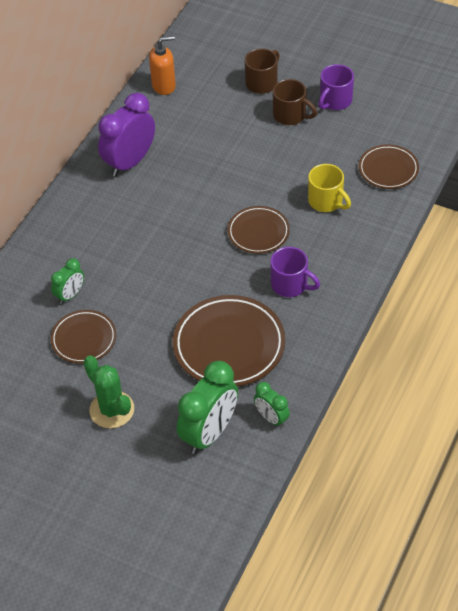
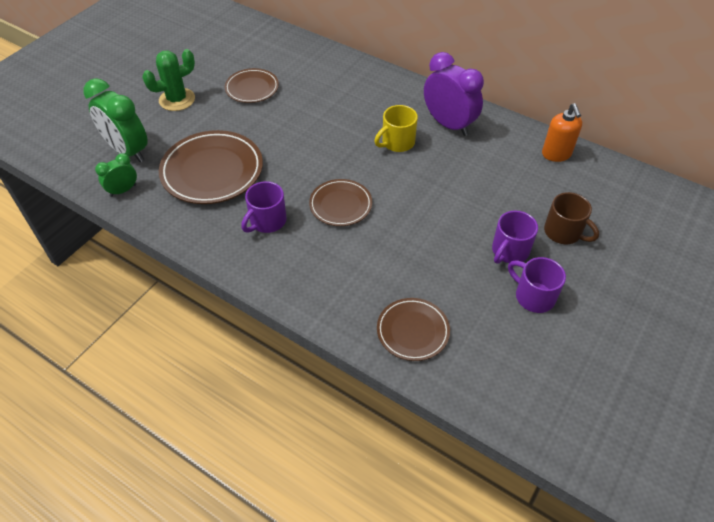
camera: 95 degrees right, 0 degrees up
(70, 295) = (300, 83): green clock -> none
(290, 115) = (509, 251): brown mug -> purple mug
(326, 201) = (372, 265): yellow mug -> yellow mug (397, 142)

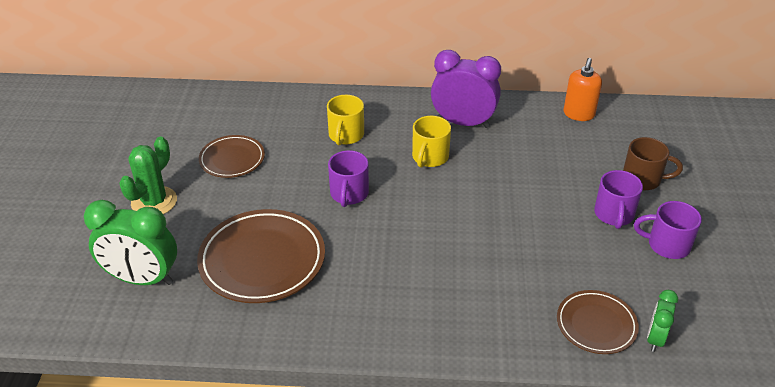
camera: 30 degrees left, 10 degrees down
(123, 190) = (174, 323): green clock -> green clock (655, 338)
(267, 221) = (367, 285): purple mug -> purple mug (349, 194)
(340, 205) = (427, 238): brown plate -> none
(347, 100) = (346, 135): none -> yellow mug
(556, 154) = (578, 114): orange soap dispenser -> orange soap dispenser turned 60 degrees clockwise

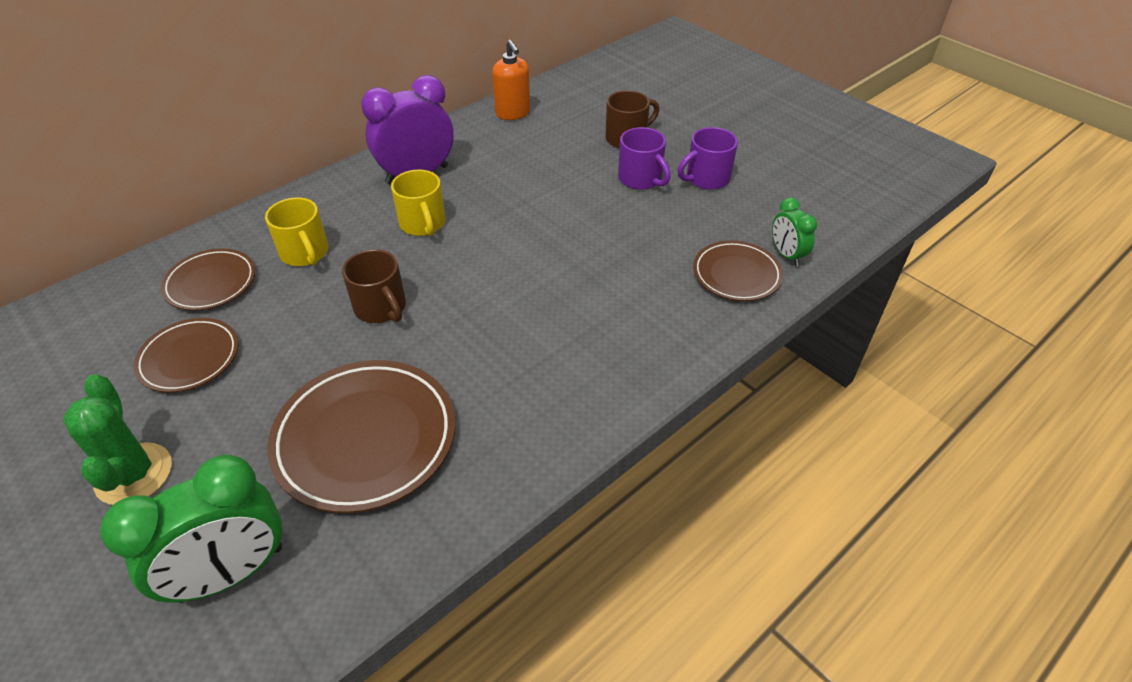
camera: 45 degrees left, 5 degrees up
(283, 124) = (211, 283): none -> brown plate
(349, 194) = (381, 308): purple mug -> brown mug

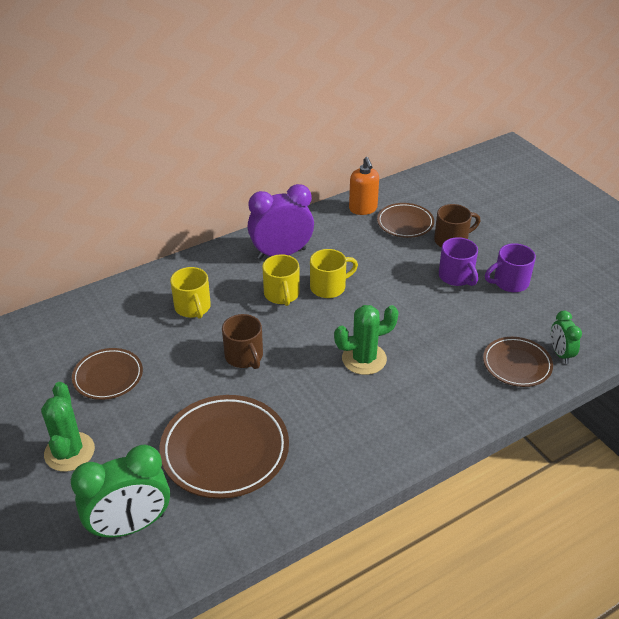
camera: 10 degrees right, 5 degrees down
(211, 283) = (125, 322): brown plate -> brown plate (405, 223)
(483, 208) = (329, 287): none -> yellow mug
(541, 291) = (364, 359): none -> green cactus

